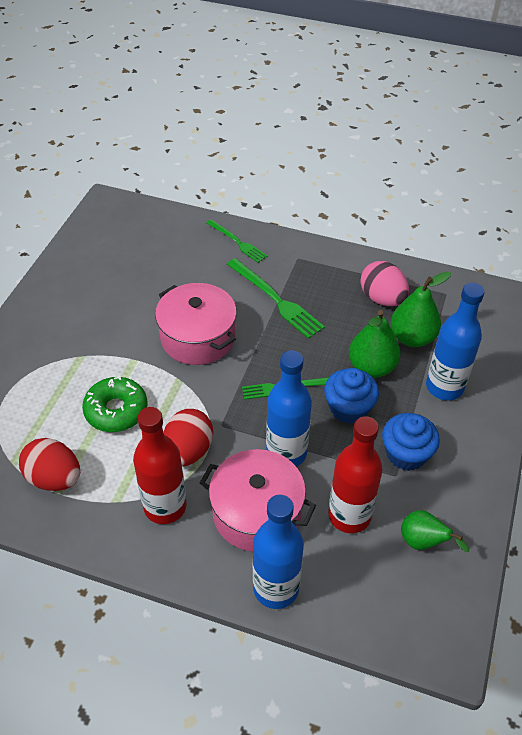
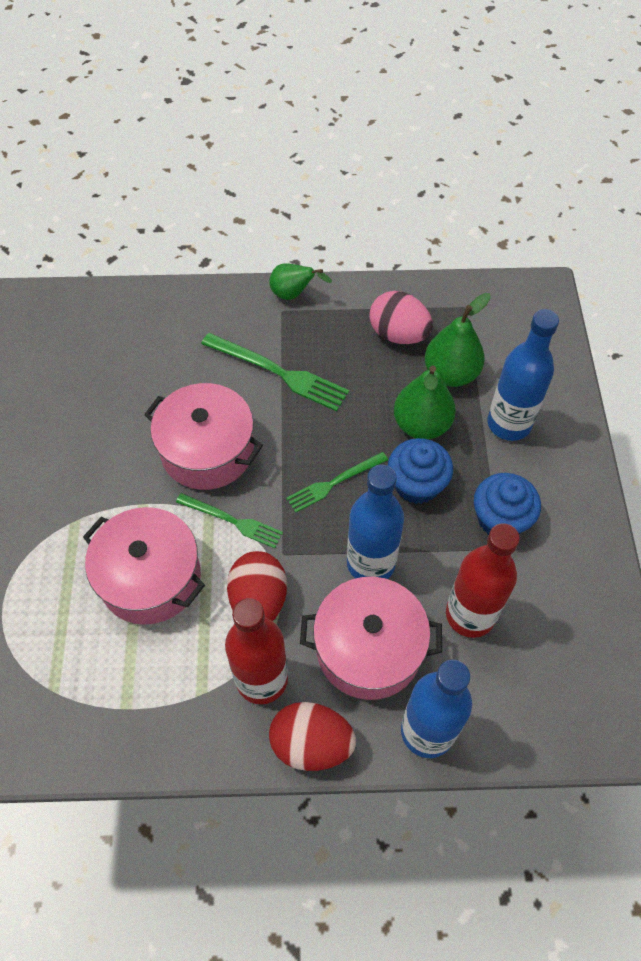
camera: 20 degrees left, 10 degrees up
(54, 478) = (114, 691): red egg -> red egg (311, 744)
(116, 410) = (150, 578): green donut -> pink pot
(237, 242) = (201, 310): green fork -> green fork (231, 521)
(423, 542) = (559, 617): green pear -> green pear (293, 294)

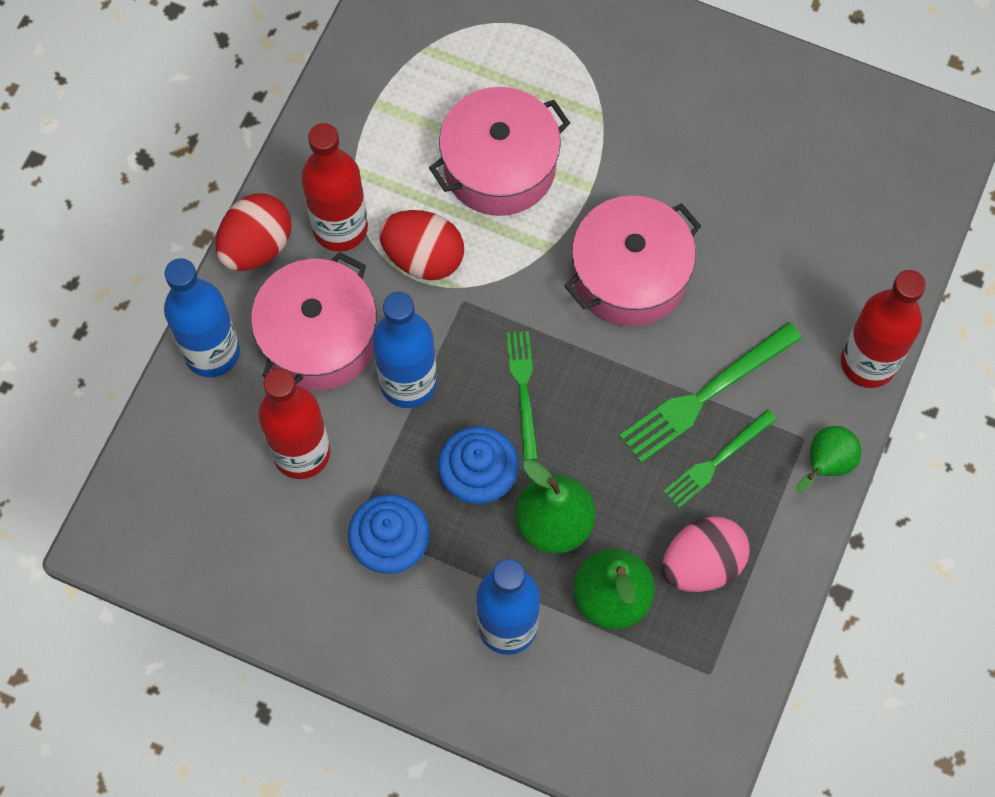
camera: 115 degrees right, 10 degrees up
(209, 295) = (868, 363): none -> red bottle
(231, 521) = (527, 266): green fork -> green fork (717, 460)

